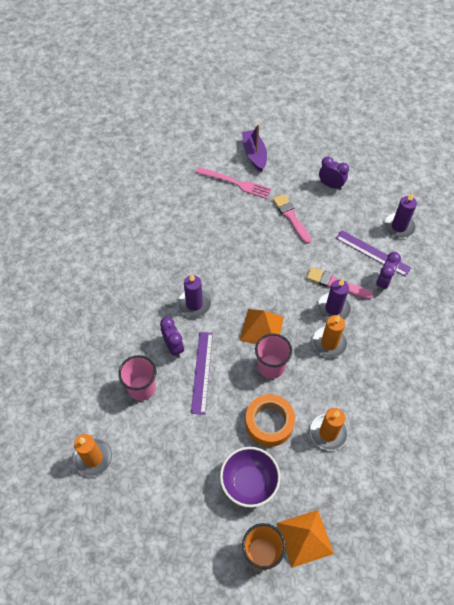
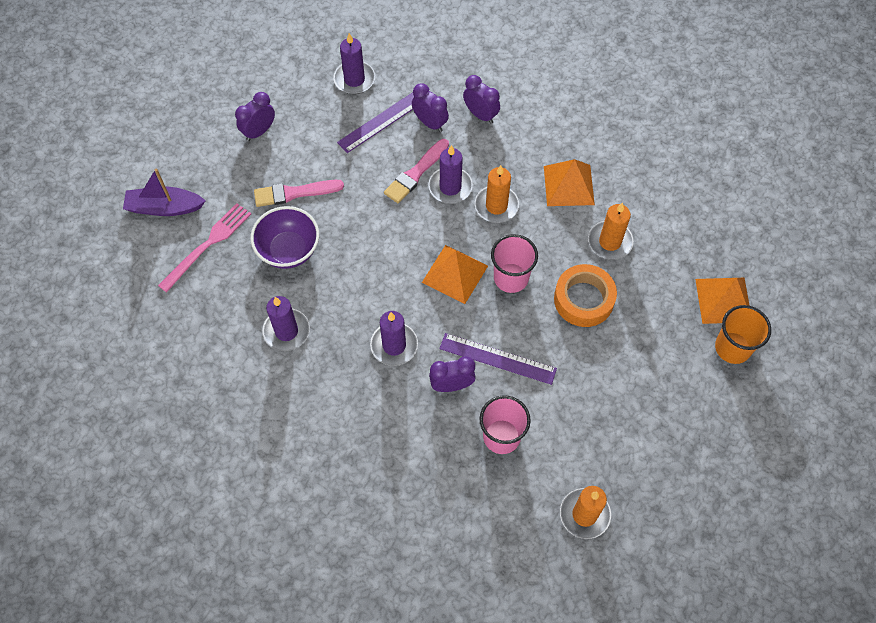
camera: 75 degrees left, 5 degrees up
(187, 240) = (286, 331): none -> purple candle
(249, 483) = (652, 340): purple bowl -> purple bowl (289, 250)
(369, 391) = (569, 185): none -> orange pyramid
(406, 314) = (480, 115): none -> purple clock

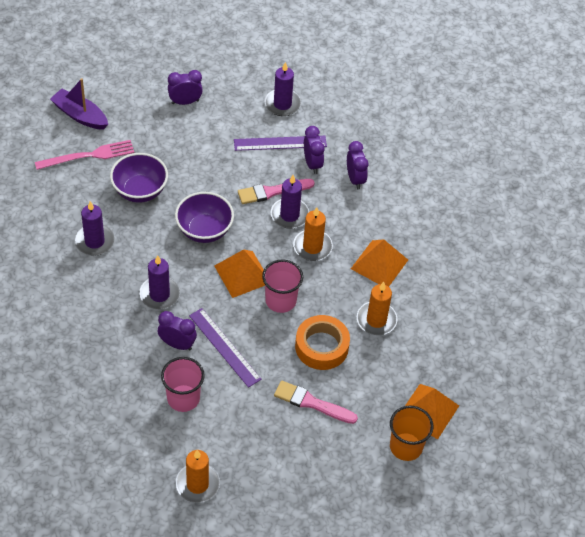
camera: 30 degrees right, 10 degrees down
(294, 193) = (175, 156): pink brush -> pink brush (312, 403)
(383, 252) = (204, 230): none -> purple bowl

